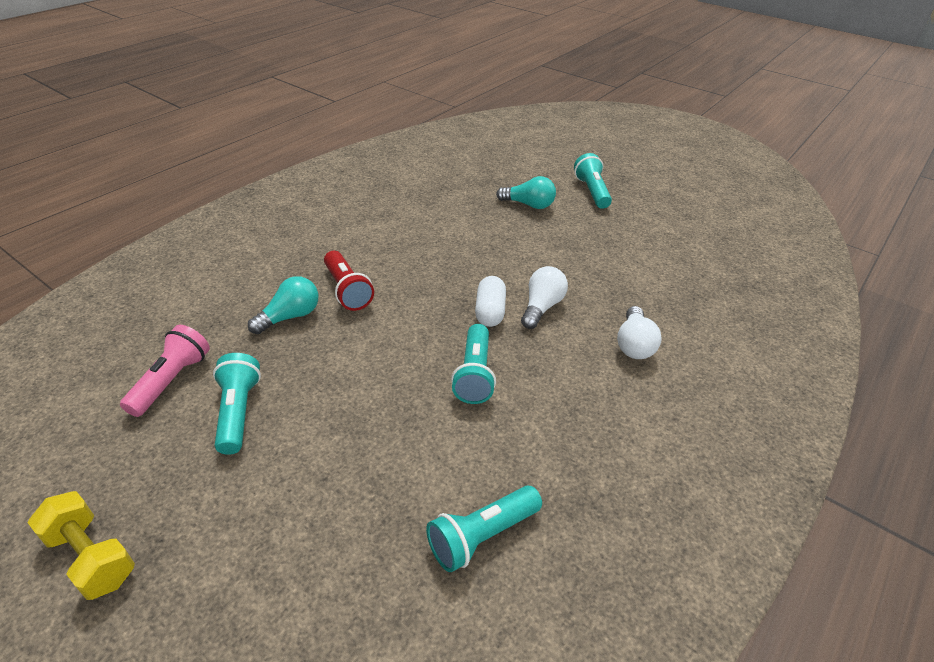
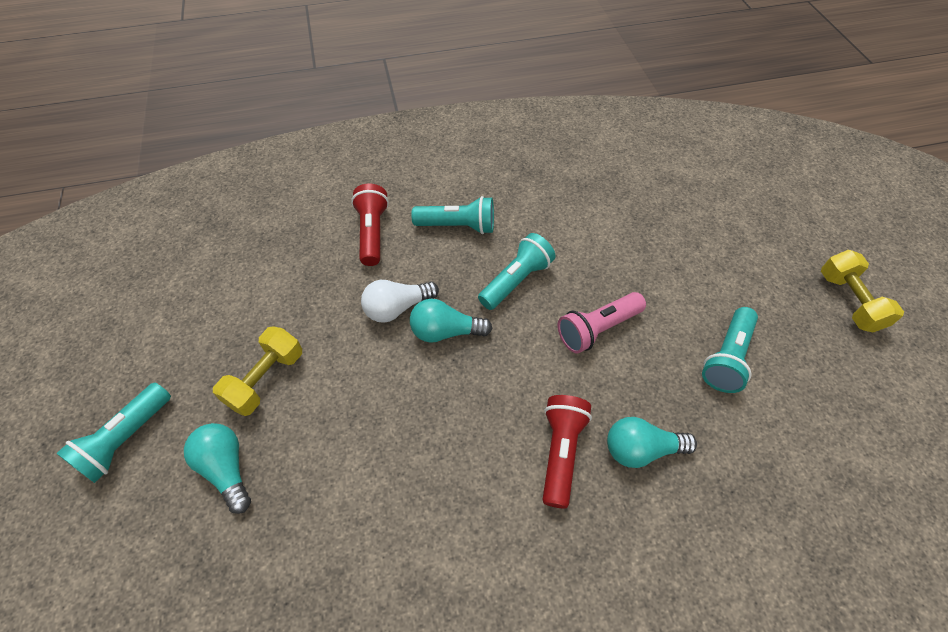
camera: 140 degrees left, 15 degrees up
(171, 381) = (784, 431): pink flashlight -> pink flashlight (597, 329)
(482, 536) = (599, 188): turquoise flashlight -> turquoise flashlight (458, 226)
(490, 311) = (445, 331): white capsule -> turquoise light bulb
(565, 238) = (266, 379): none -> yellow dumbbell
(634, 344) = (372, 233): white light bulb -> red flashlight

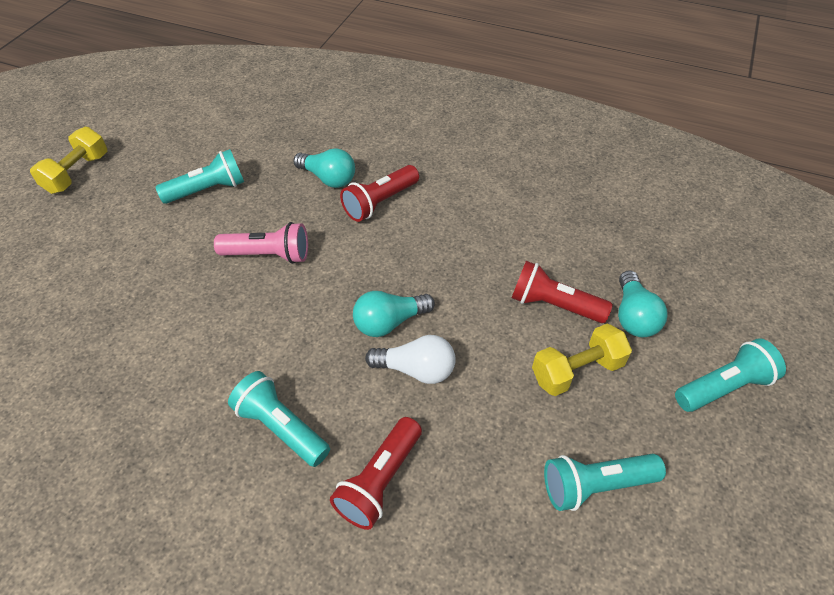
camera: 145 degrees left, 5 degrees down
(311, 434) = (554, 305): none -> red flashlight
(445, 331) = (389, 322): turquoise light bulb -> turquoise light bulb turned 120 degrees clockwise
(516, 280) = (286, 331): turquoise flashlight -> turquoise flashlight (595, 485)

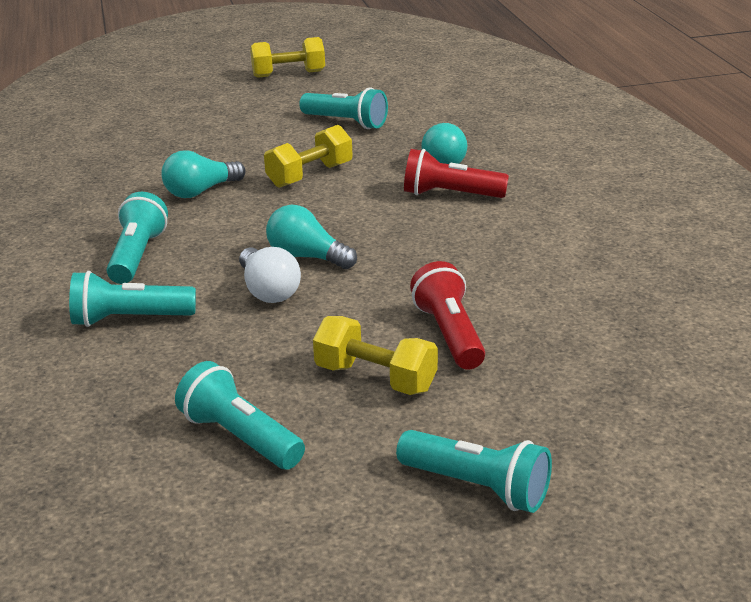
camera: 55 degrees right, 20 degrees down
(268, 255) = (310, 175): pink flashlight -> yellow dumbbell
(379, 481) = (130, 319): red flashlight -> turquoise flashlight
(633, 316) = (504, 389): turquoise light bulb -> turquoise light bulb (201, 191)

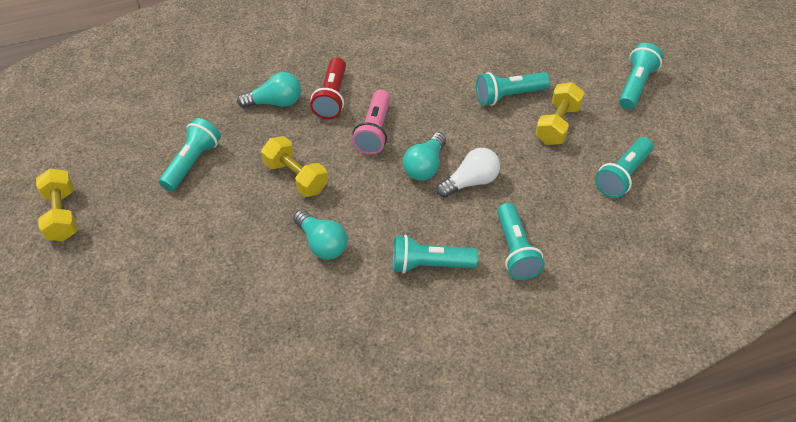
camera: 95 degrees left, 20 degrees up
(381, 222) = (374, 131): none -> pink flashlight
(449, 334) = (509, 96): red flashlight -> turquoise flashlight

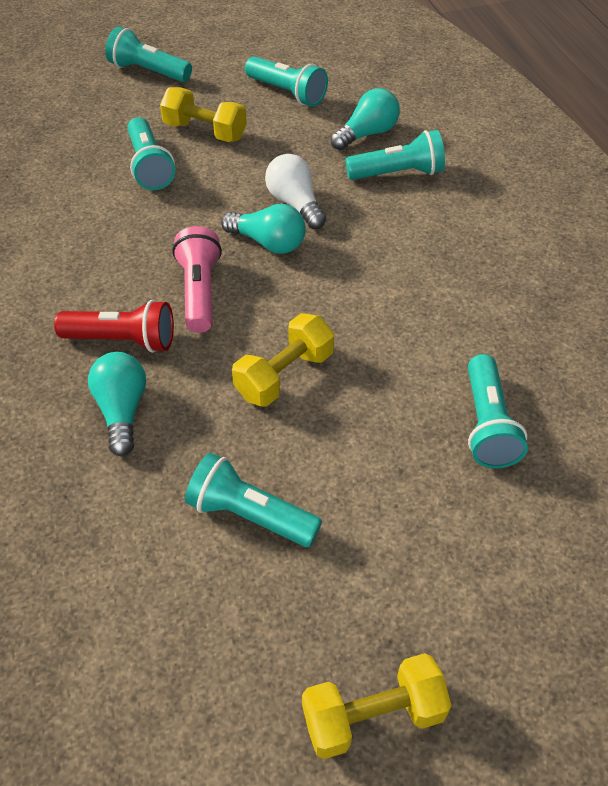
camera: 90 degrees left, 0 degrees up
(321, 243) = (403, 341): turquoise light bulb -> turquoise light bulb (367, 134)
(374, 131) = (199, 291): pink flashlight -> pink flashlight turned 105 degrees counterclockwise
(429, 265) = (426, 241): turquoise flashlight -> turquoise flashlight (487, 424)

